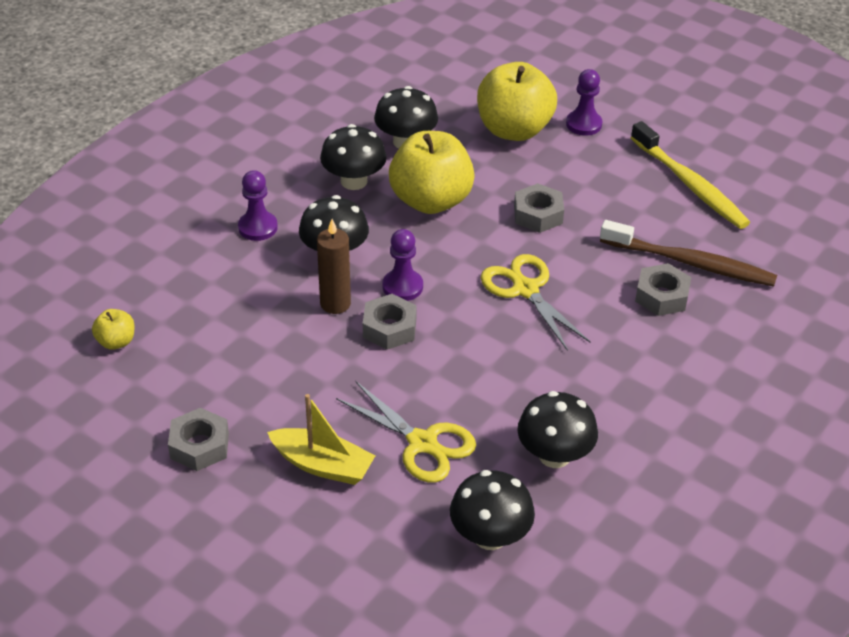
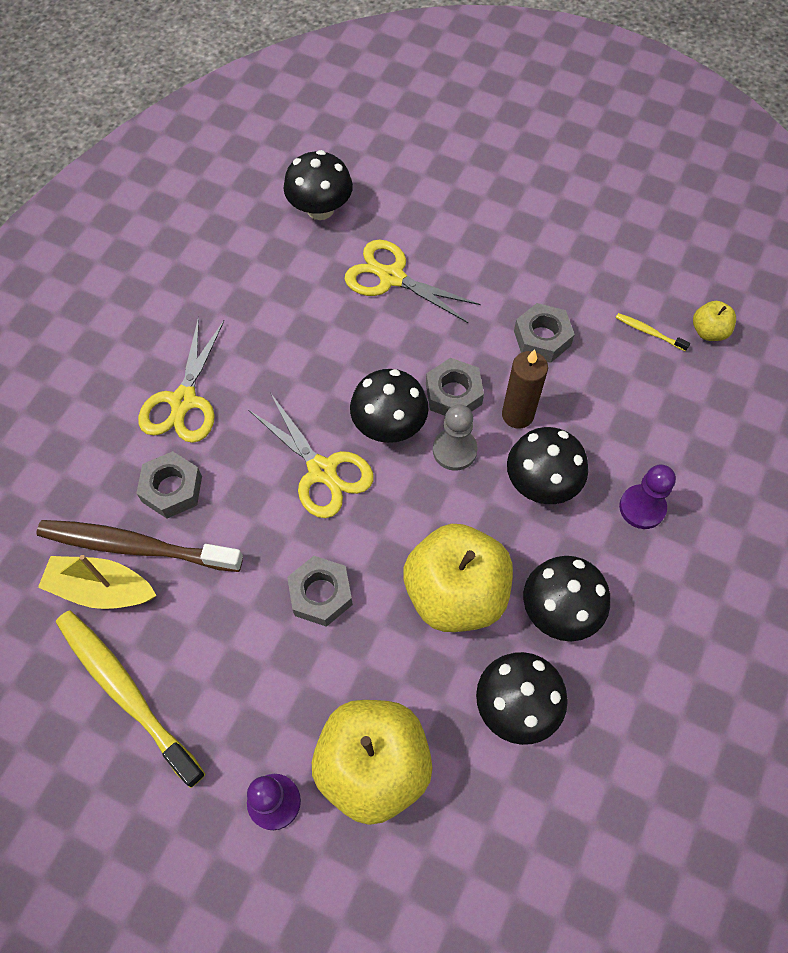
camera: 170 degrees right, 20 degrees up
(175, 350) = (649, 332): none -> yellow toothbrush
(199, 446) = (580, 244): grey nut -> grey nut (542, 338)
(322, 465) = (471, 244): yellow boat -> yellow boat (101, 589)
(402, 287) = (454, 450): purple pawn -> grey pawn
(554, 455) = (274, 285): black mushroom -> black mushroom (389, 425)
(653, 361) = (183, 401): none -> yellow scissors

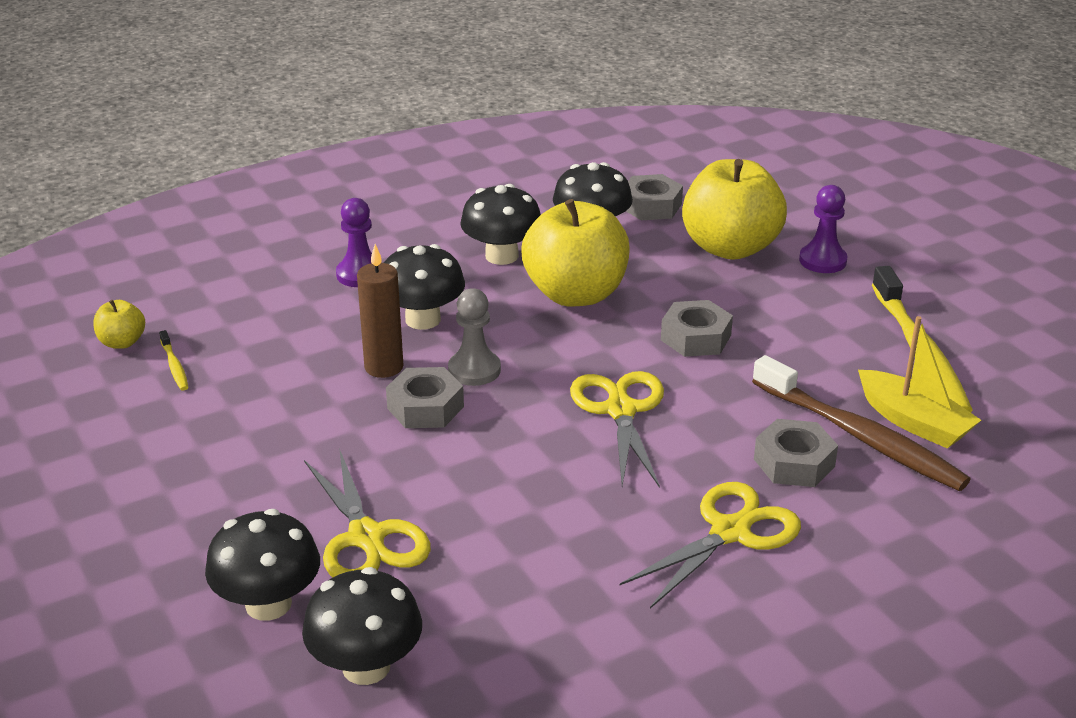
camera: 145 degrees left, 30 degrees down
(389, 425) = (517, 413): black mushroom -> black mushroom (268, 604)
(542, 338) = (280, 408): grey nut -> grey nut (651, 206)

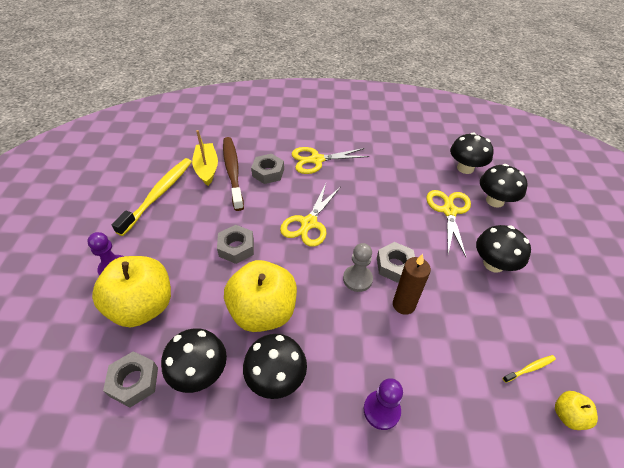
camera: 150 degrees left, 15 degrees up
(174, 366) = (529, 368): yellow toothbrush -> yellow toothbrush turned 60 degrees clockwise
(423, 319) = (363, 335): black mushroom -> black mushroom (493, 264)

